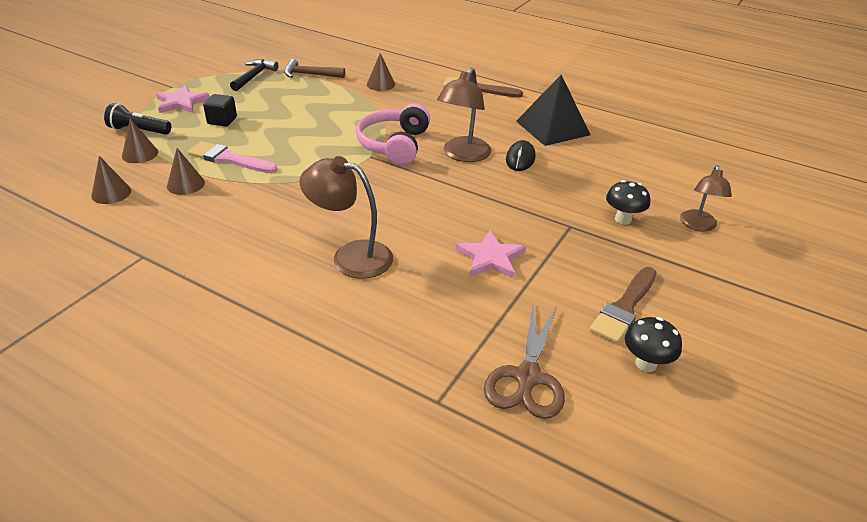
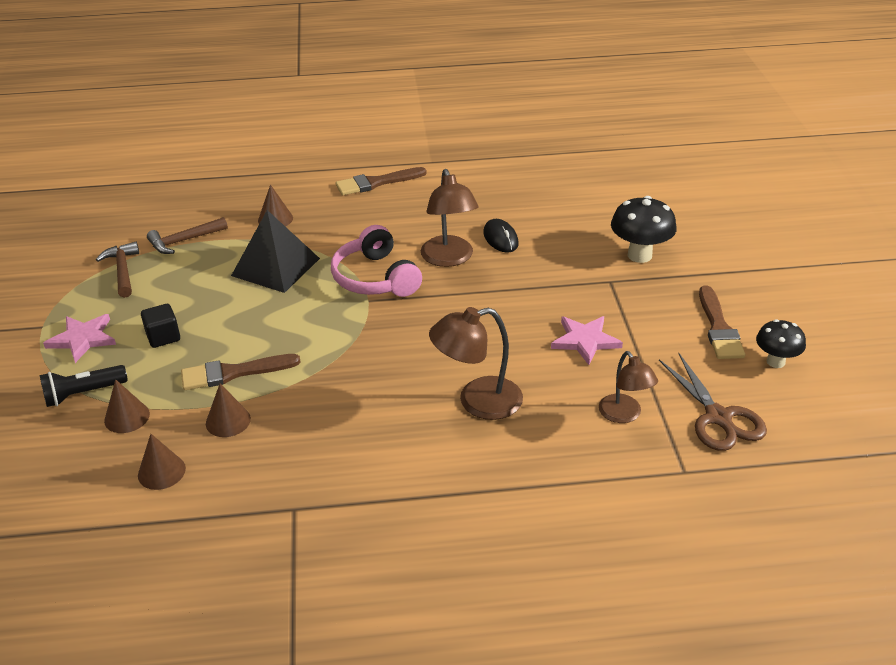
camera: 35 degrees left, 0 degrees up
(229, 159) = (233, 373): pink brush -> brown brush
(254, 76) = (123, 271): black hammer -> brown hammer
(552, 128) = (491, 195): black pyramid -> black pyramid (276, 267)
(623, 219) = (639, 255): black mushroom -> black mushroom, size x1.54
(698, 226) = (694, 233): brown lamp -> brown lamp (624, 415)

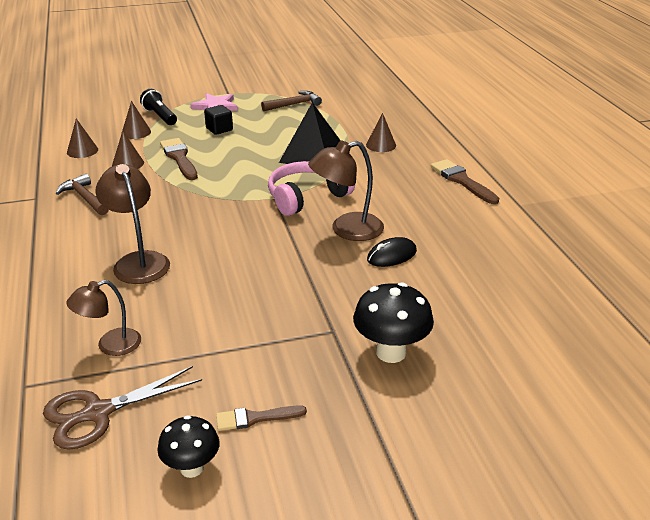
camera: 80 degrees right, 5 degrees down
(184, 241) = (337, 117): brown hammer -> brown hammer (85, 198)
(585, 341) = (225, 317): pink star -> none
(719, 328) = (255, 418): brown brush -> brown brush, size x0.65

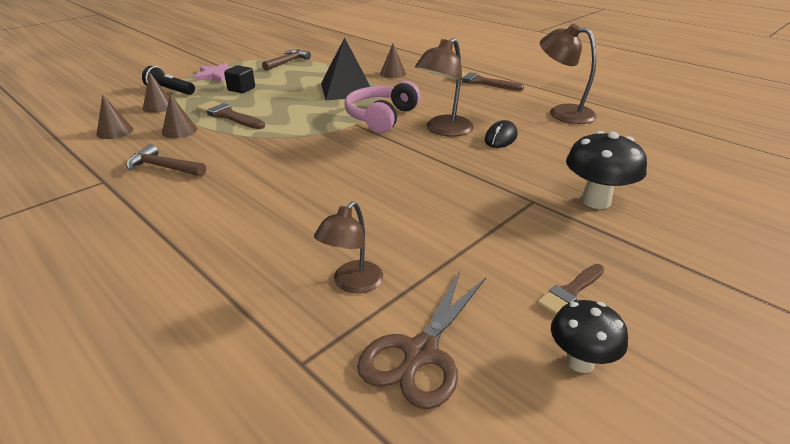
camera: 30 degrees left, 0 degrees up
(138, 261) = (289, 203): brown lamp -> brown lamp (562, 113)

